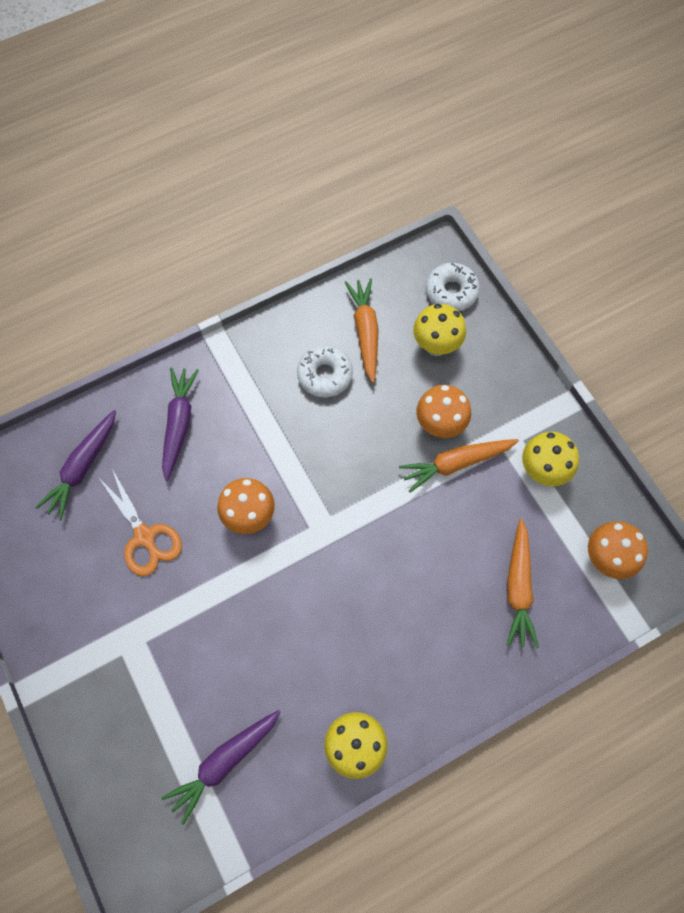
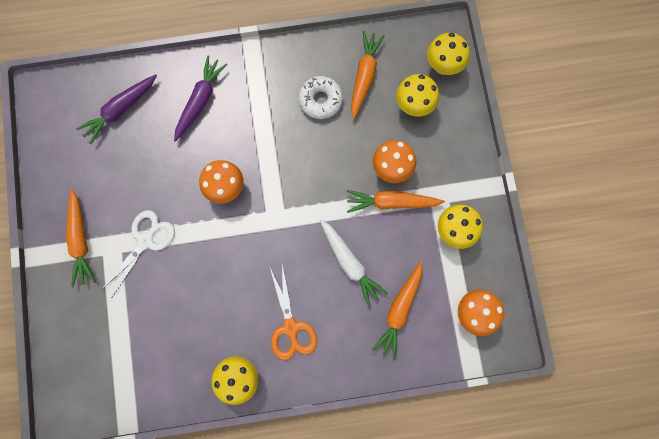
camera: 20 degrees right, 10 degrees up
(86, 646) = (81, 240): none -> orange carrot
(145, 536) = (147, 176): orange scissors -> orange scissors (291, 327)
(171, 616) = (145, 241): none -> white scissors
(224, 762) = (146, 355): purple carrot -> none
(436, 553) = (350, 263): none -> white carrot
(451, 292) = (443, 66): white donut -> yellow mushroom

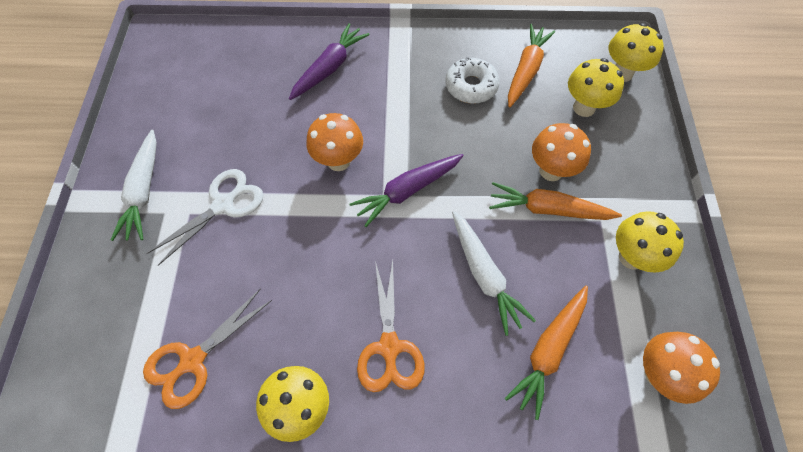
camera: 10 degrees right, 15 degrees down
(81, 240) = (144, 191): orange carrot -> white carrot
(120, 110) = (236, 64): purple carrot -> purple carrot (407, 191)
(158, 360) = (193, 360): none -> orange scissors

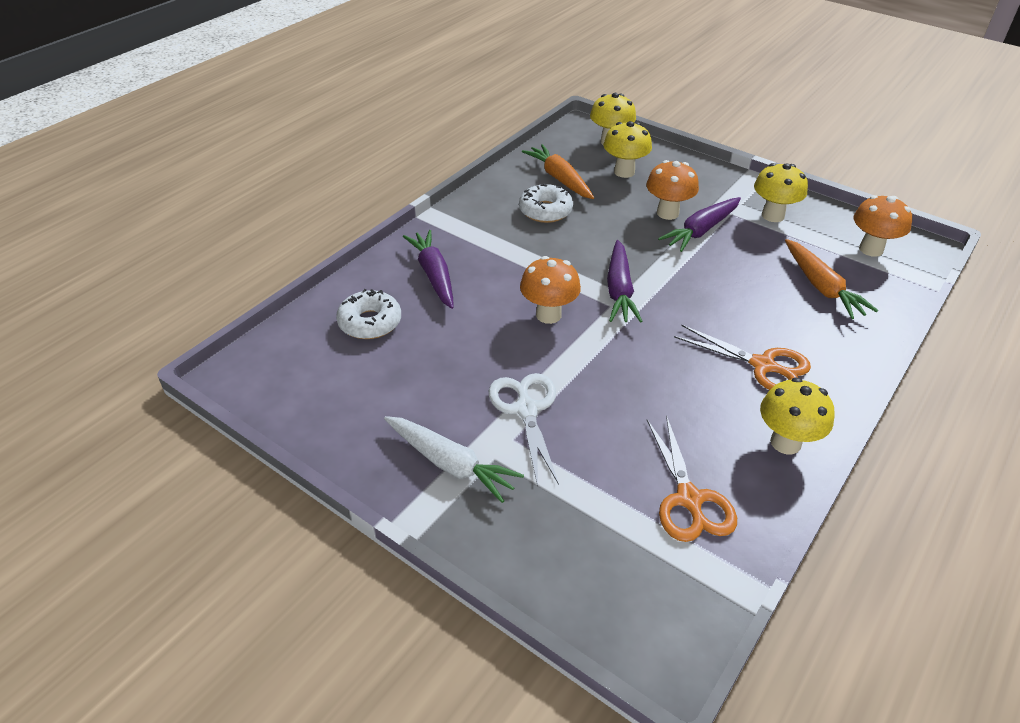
camera: 55 degrees left, 20 degrees down
(251, 66) = (370, 322): none -> white donut
(484, 275) = (735, 287): white carrot -> none
(548, 209) = (701, 231): orange carrot -> purple carrot

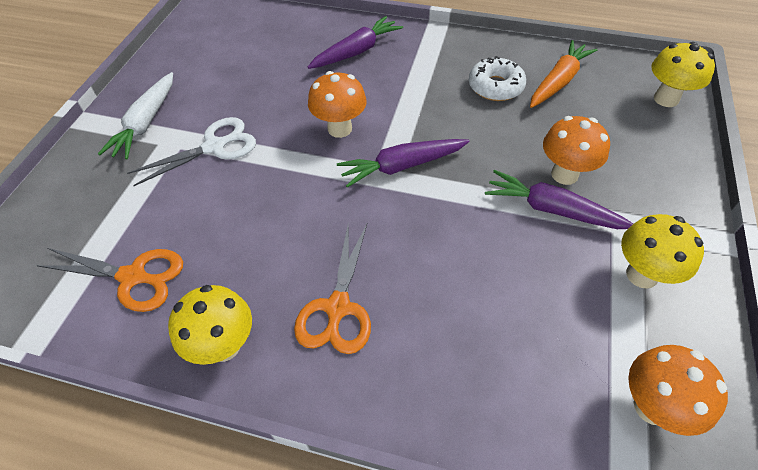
camera: 70 degrees right, 10 degrees up
(370, 322) = (282, 40): white donut -> none
(624, 172) = (615, 123): yellow mushroom -> none
(689, 499) = (133, 277): orange scissors -> orange scissors turned 135 degrees counterclockwise
(822, 287) = (519, 351): orange carrot -> none

